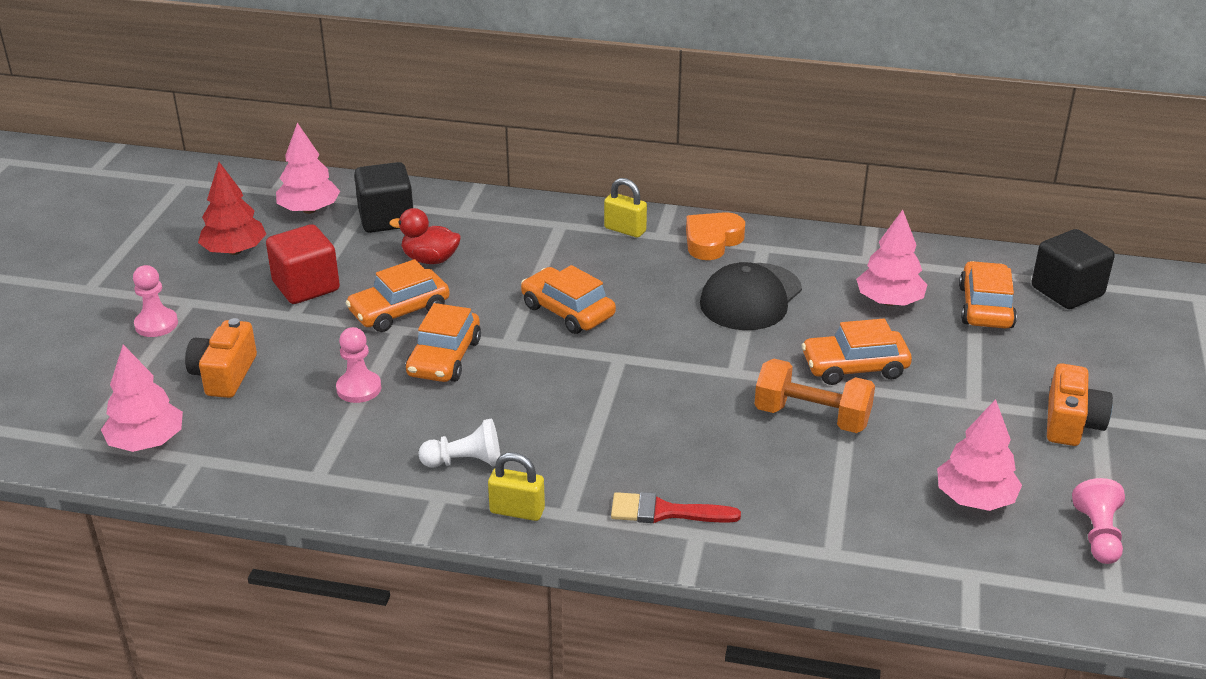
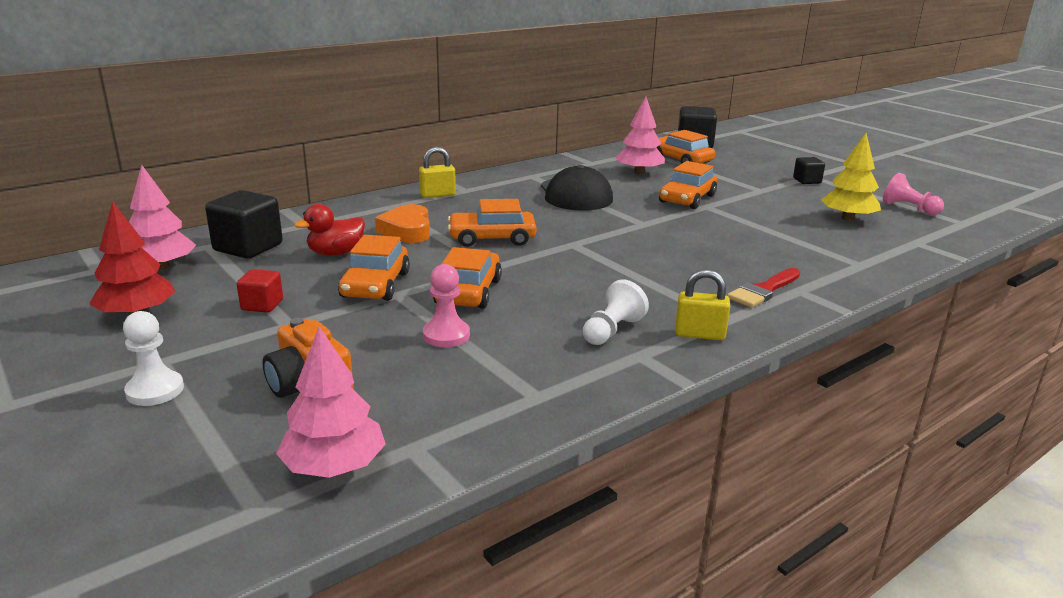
camera: 50 degrees left, 10 degrees down
(156, 324) = (155, 390): pink pawn -> white pawn
(306, 286) = (262, 305): red cube -> red cube, size x0.55
(444, 358) = (468, 292): orange car -> orange car turned 135 degrees counterclockwise
(517, 511) = (699, 334): yellow padlock -> yellow padlock turned 45 degrees clockwise
(712, 241) = (499, 182): orange heart -> orange heart (407, 230)
(812, 417) = (719, 223): orange dumbbell -> none
(974, 498) = (847, 218): pink tree -> yellow tree
(1071, 423) = (807, 181): orange camera -> black cube

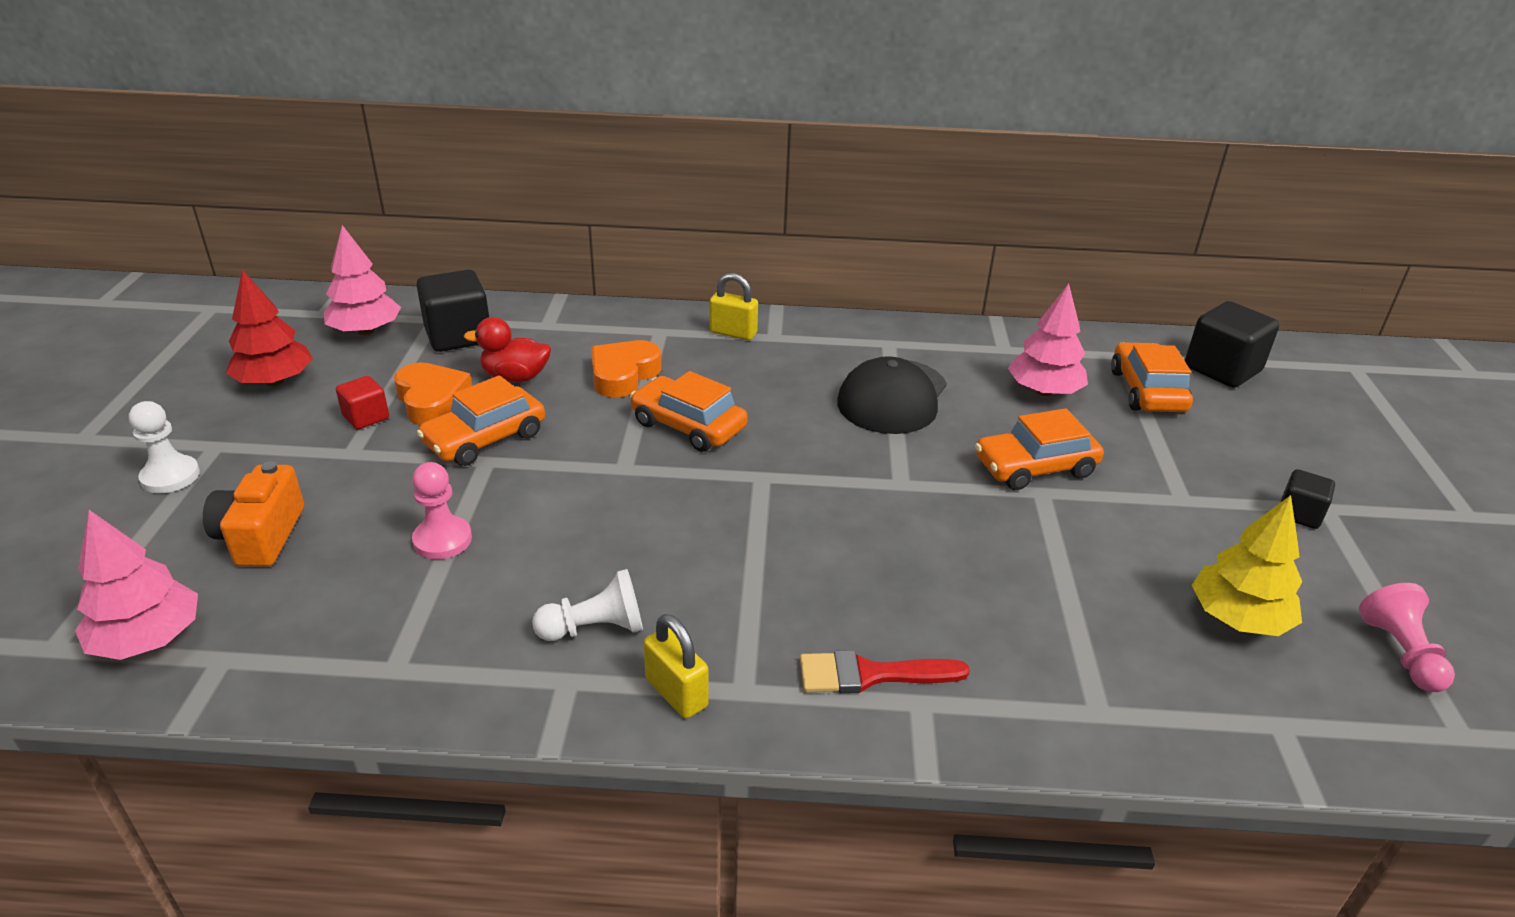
camera: 40 degrees right, 10 degrees up
(296, 281) = (432, 400): none -> orange heart
(468, 292) = (548, 492): orange car -> none

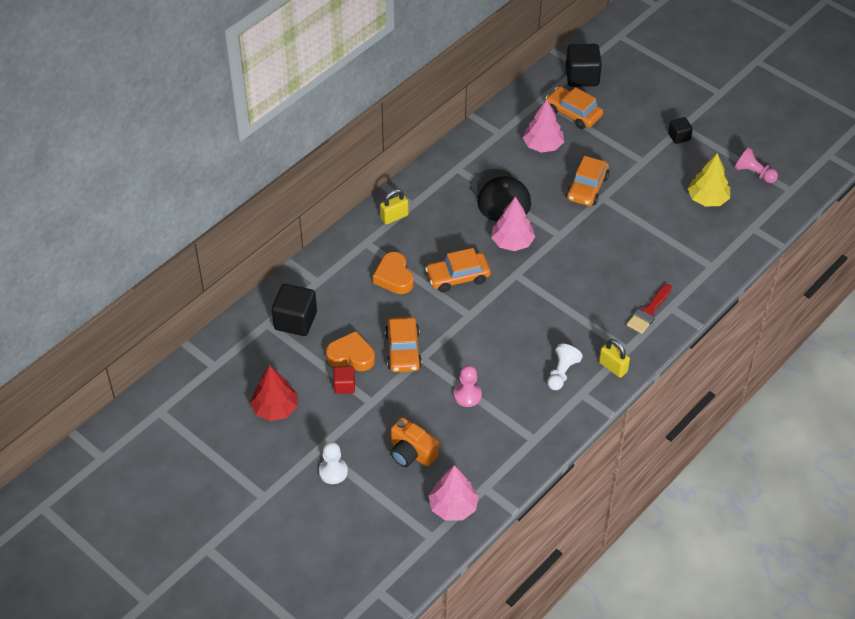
camera: 50 degrees left, 15 degrees up
(366, 331) = (253, 355): pink tree -> pink tree (512, 242)
(515, 377) = (359, 317): red duck -> none
(676, 693) = (613, 367): yellow padlock -> yellow padlock turned 45 degrees clockwise

